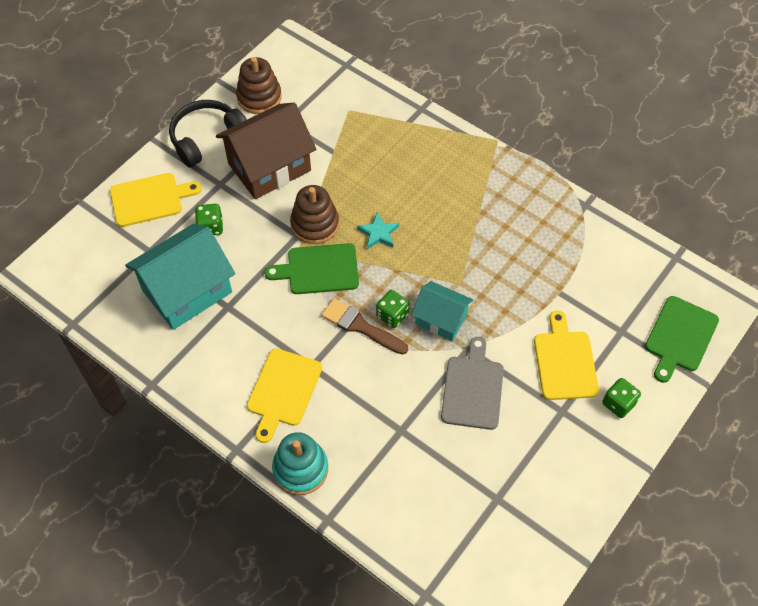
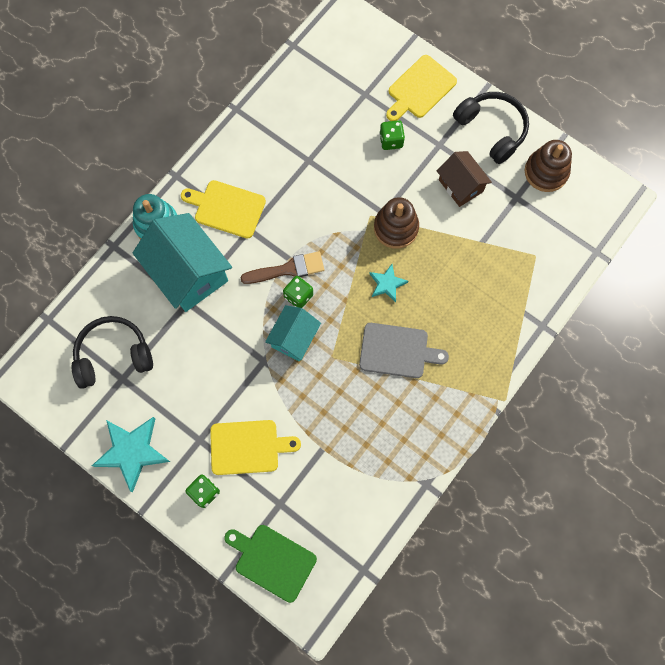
camera: 90 degrees right, 15 degrees up
(150, 199) = (420, 89): yellow cutting board -> yellow cutting board turned 60 degrees clockwise
(187, 291) = (324, 127): turquoise house -> turquoise house (188, 273)
(269, 167) = (460, 185): brown house -> brown house, size x0.58
(319, 269) = (346, 232): green cutting board -> none
(361, 326) = (287, 269): brown brush -> brown brush turned 45 degrees clockwise
(469, 510) = (113, 355): none -> black headphones
(473, 389) = (223, 363): grey cutting board -> grey cutting board (397, 351)
(582, 482) = (132, 451): none -> turquoise star

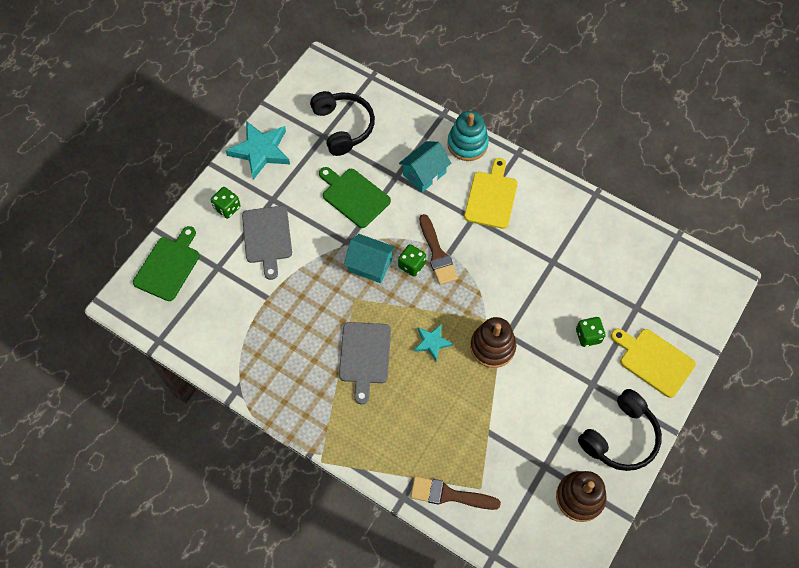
camera: 85 degrees right, 10 degrees down
(188, 273) = (424, 174): turquoise house -> turquoise house, size x0.58
(207, 349) = (354, 196): none -> green cutting board
(248, 447) = (267, 237): yellow cutting board -> grey cutting board
(460, 185) = (549, 407): brown house -> none
(541, 283) = (449, 495): none -> brown brush

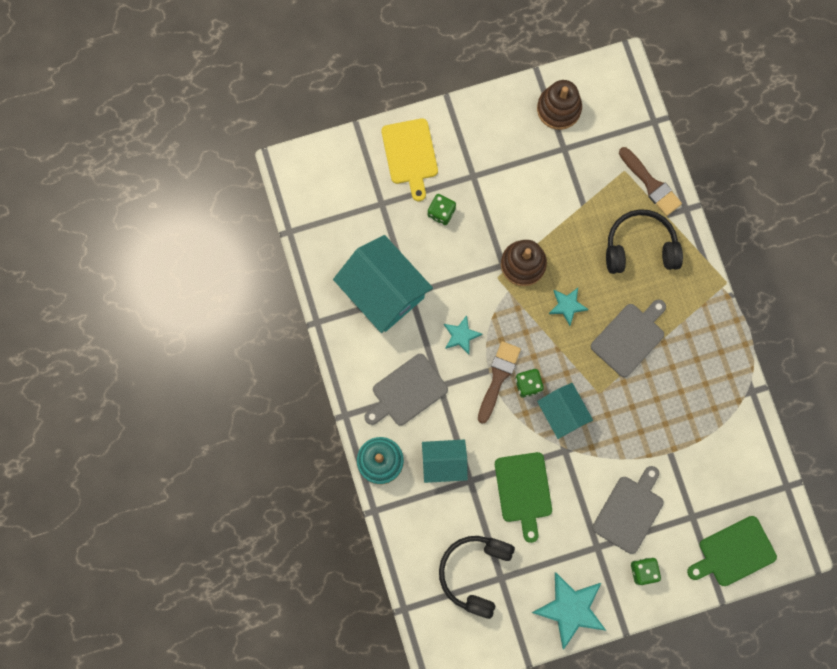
camera: 140 degrees left, 15 degrees up
(489, 261) = (461, 335): none -> turquoise star
(491, 197) = (407, 392): yellow cutting board -> grey cutting board
(572, 248) = (384, 291): none -> turquoise house
(620, 437) = (490, 124): black headphones -> black headphones (640, 247)

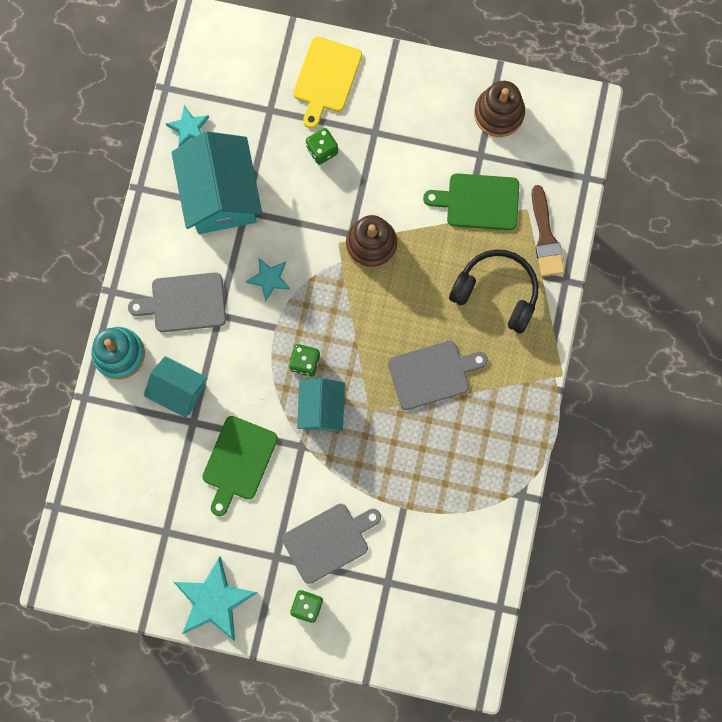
camera: 30 degrees right, 0 degrees up
(475, 572) = (144, 512): black headphones -> none
(498, 378) = (280, 340): brown brush -> none
(567, 306) = (390, 308): turquoise star -> turquoise star (189, 128)
(734, 552) = (407, 640): green cutting board -> green cutting board (478, 202)

